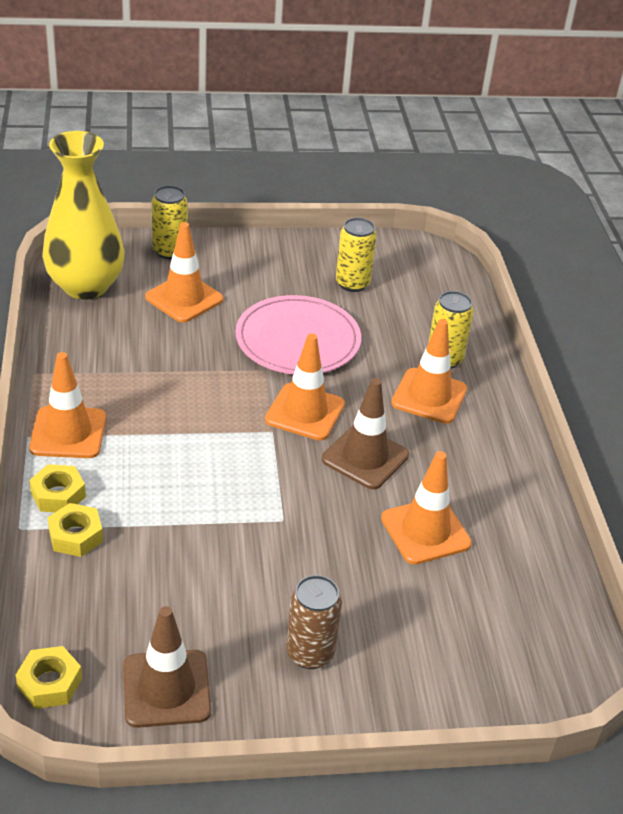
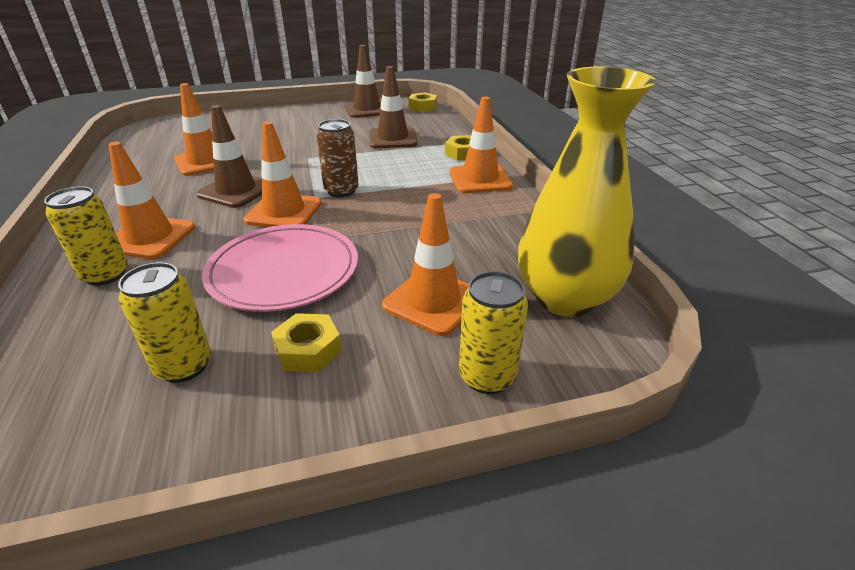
camera: 175 degrees right, 5 degrees down
(76, 536) = (440, 141): yellow nut -> yellow nut (308, 350)
(147, 556) = (392, 138): none -> brown traffic cone
(310, 653) = (294, 121): brown can -> brown can (341, 191)

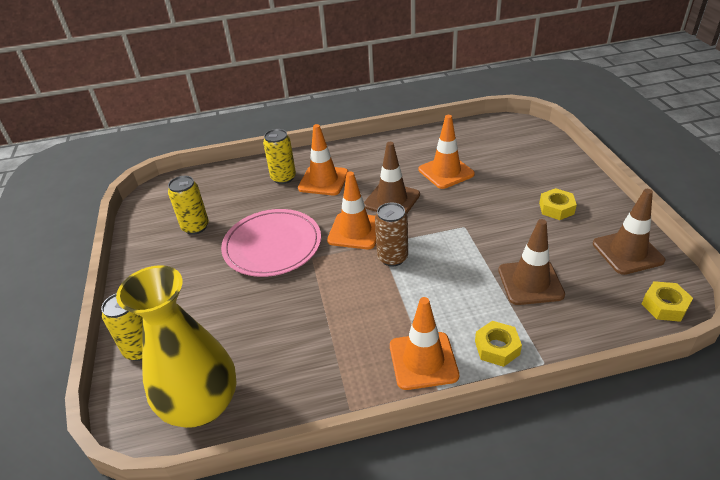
camera: 95 degrees right, 5 degrees up
(308, 350) = (192, 269): yellow nut -> yellow nut (556, 208)
(433, 301) = (220, 323): orange traffic cone -> none

